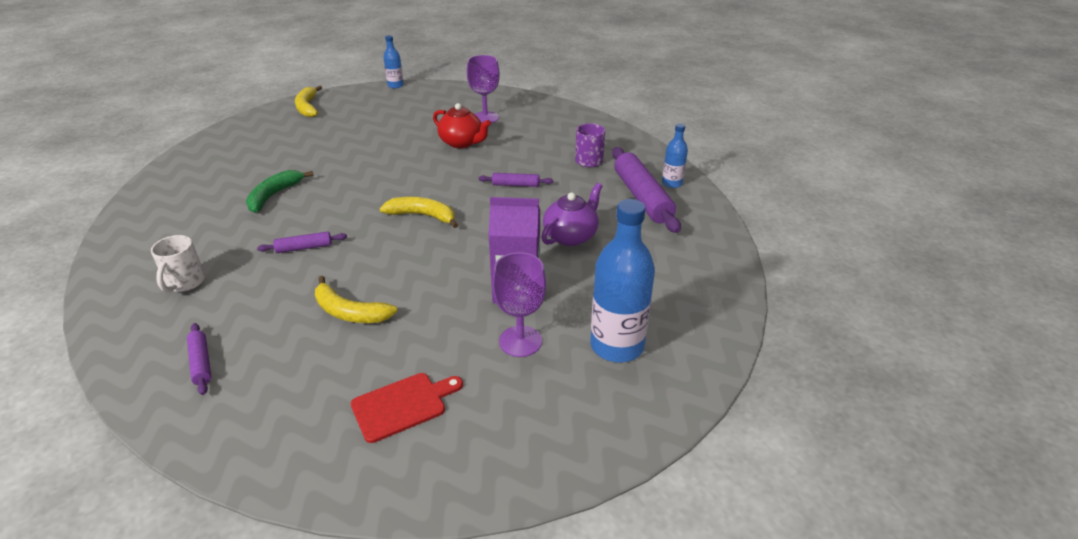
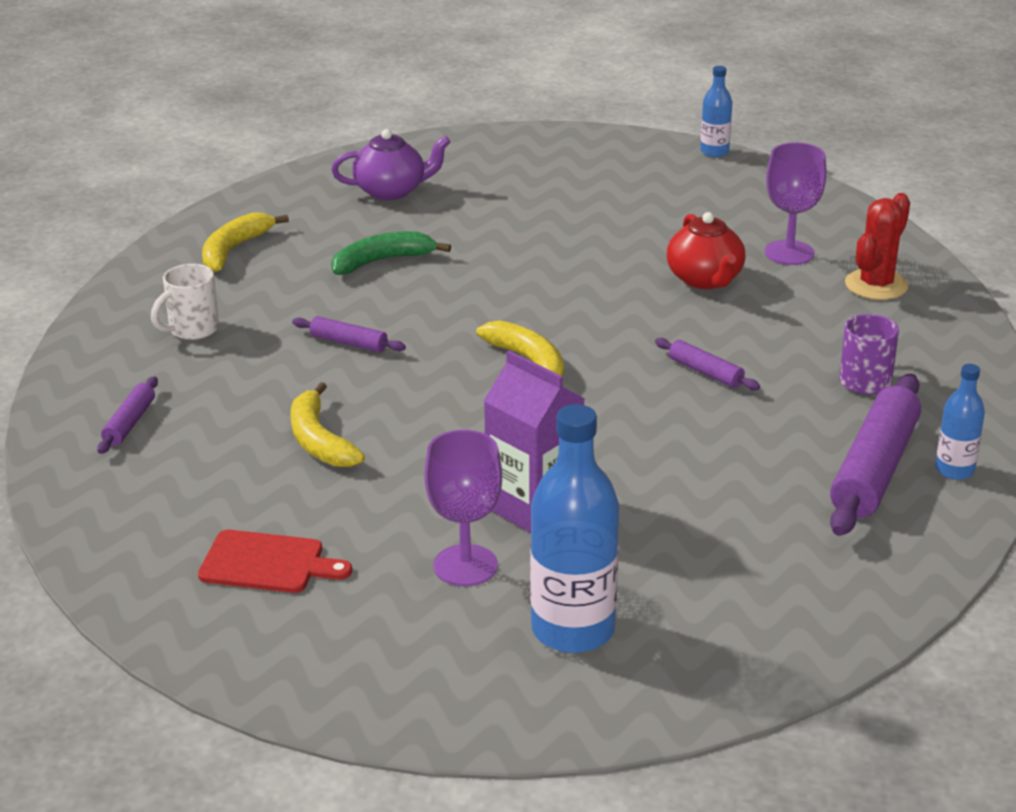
camera: 40 degrees right, 5 degrees down
(307, 107) = (551, 147): yellow banana -> yellow banana (234, 250)
(540, 118) = (876, 285): none -> red cactus
(571, 236) = (692, 475): purple teapot -> purple teapot (391, 191)

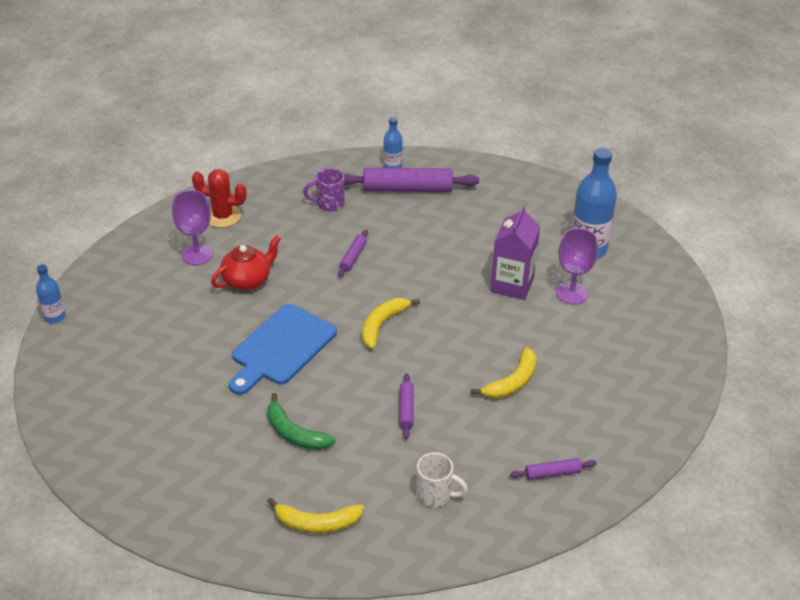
camera: 115 degrees left, 10 degrees up
(267, 563) = (622, 360): red cutting board -> none
(391, 191) = (183, 469): purple teapot -> none
(543, 279) = (281, 347): none -> blue cutting board

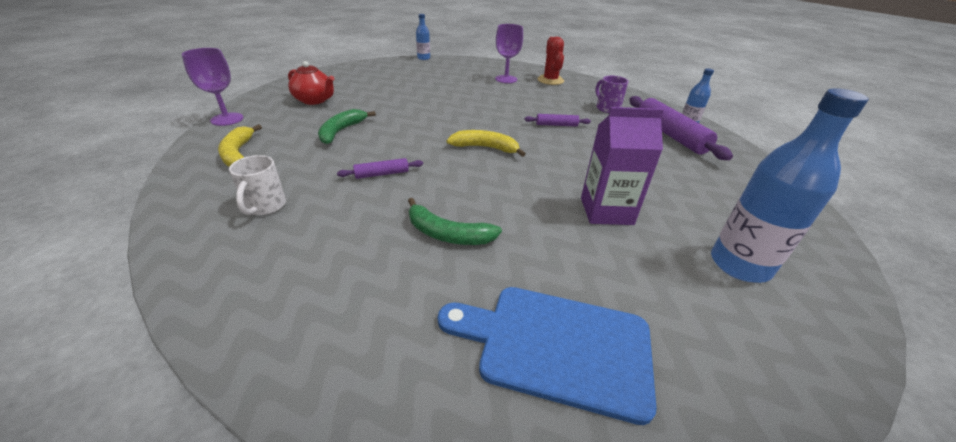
camera: 70 degrees right, 5 degrees down
(247, 280) = (495, 95): red teapot -> red teapot (315, 100)
(281, 347) = (433, 114): blue cutting board -> blue cutting board (557, 346)
(512, 382) = (448, 234): yellow banana -> green banana
(552, 473) = (294, 293): purple rolling pin -> none
(571, 293) = (639, 262): purple goblet -> purple goblet (227, 119)

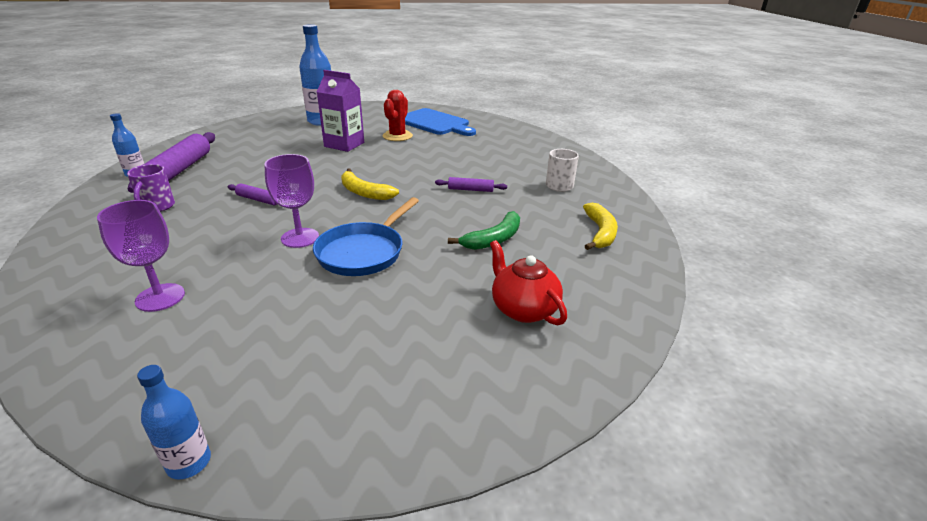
camera: 155 degrees left, 5 degrees down
(227, 119) = (642, 291): purple goblet -> purple goblet (300, 238)
(432, 109) = (364, 252): none -> blue pan
(448, 234) = (449, 153): green banana -> none
(550, 80) = (97, 276): red cactus -> red cactus (397, 136)

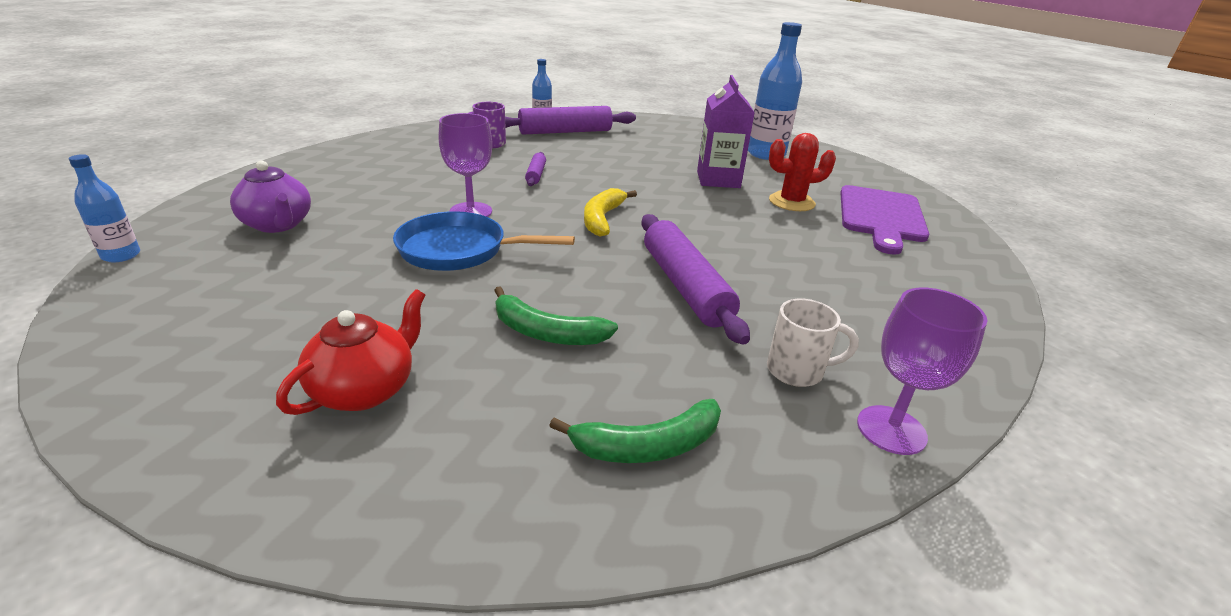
camera: 65 degrees right, 0 degrees up
(160, 297) = (341, 186): purple goblet -> purple goblet (891, 430)
(220, 342) = (278, 224): none -> purple teapot
(435, 123) = (881, 216): blue cutting board -> purple cutting board
(470, 189) = (685, 286): purple rolling pin -> purple rolling pin, size x2.05
(600, 232) = (648, 446): yellow banana -> green banana

